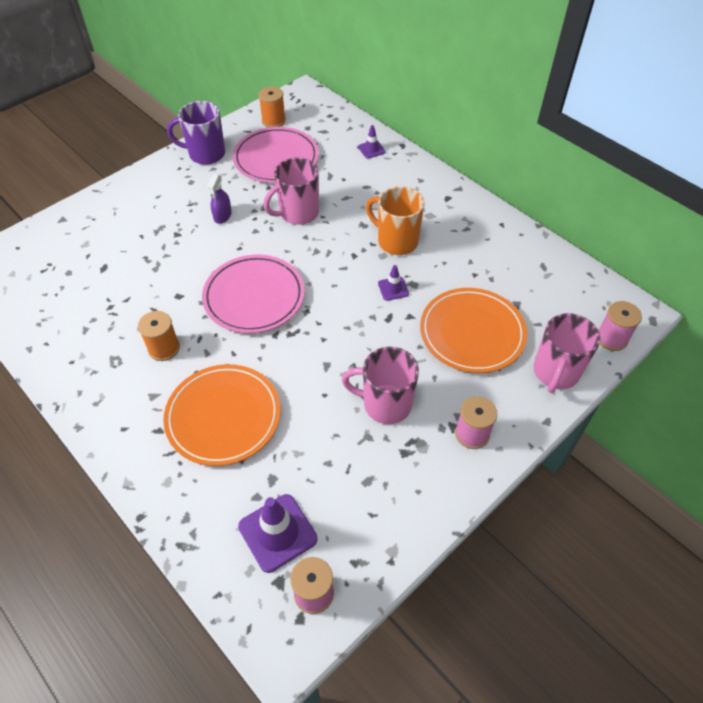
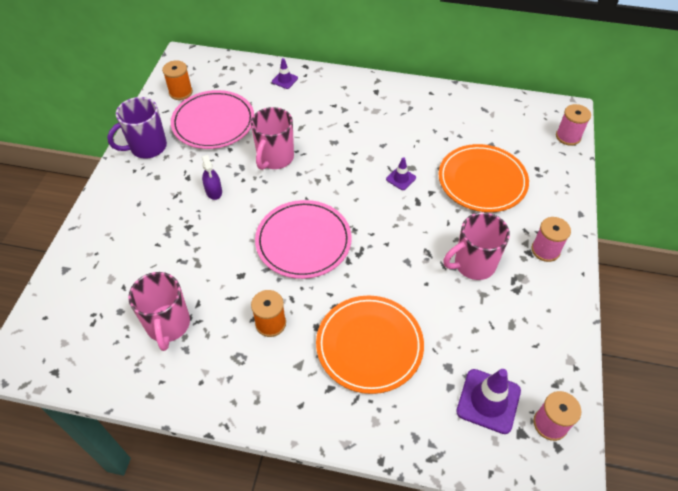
camera: 35 degrees left, 0 degrees up
(396, 241) = (370, 142): orange mug -> none
(555, 372) = (556, 178): pink mug -> pink mug (168, 325)

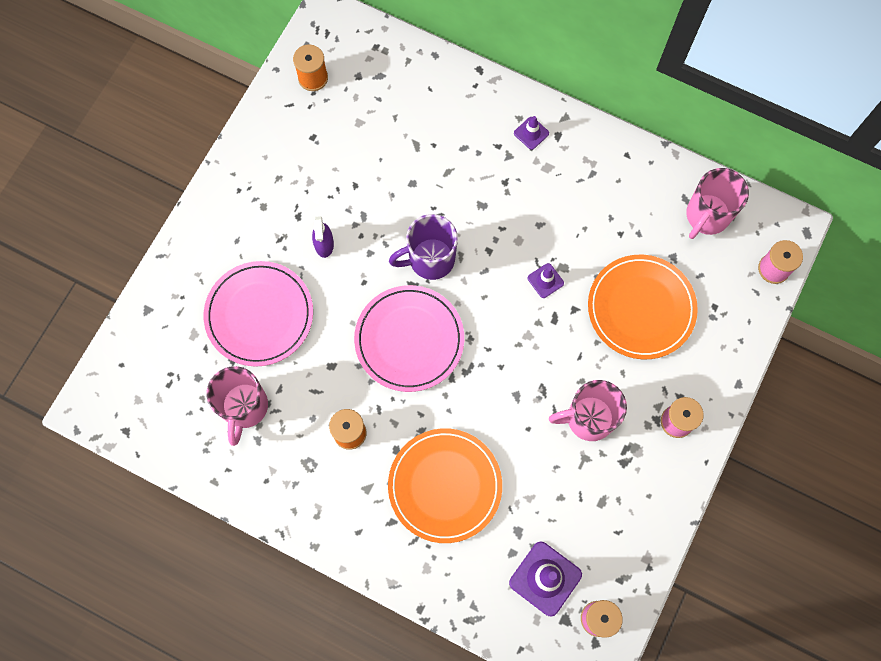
camera: 15 degrees right, 20 degrees up
(147, 147) = (258, 158): purple mug -> purple mug (430, 259)
(213, 122) = (344, 138): pink plate -> pink plate (259, 315)
(275, 158) = (405, 213): pink mug -> pink mug (706, 216)
(285, 80) = (447, 88): purple traffic cone -> purple traffic cone (531, 133)

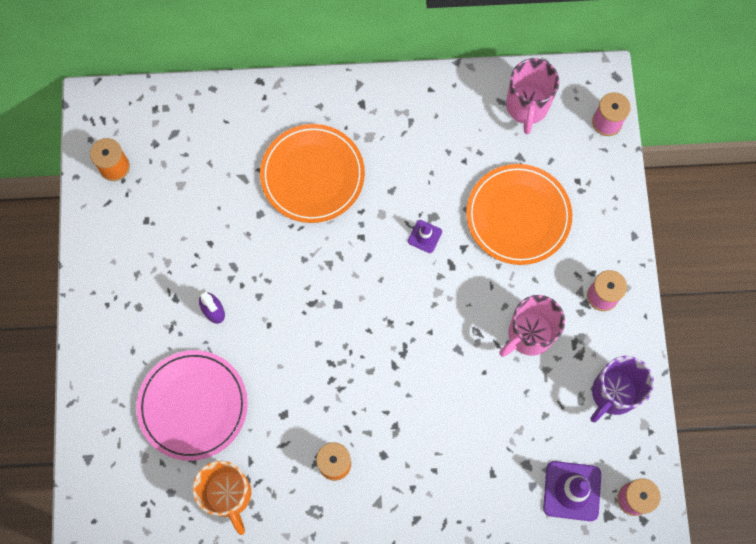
camera: 30 degrees left, 0 degrees up
(244, 407) = (228, 495): pink mug -> orange mug
(409, 339) = (338, 353): pink plate -> none
(430, 259) = (315, 273): purple mug -> purple mug (613, 393)
(445, 486) = (443, 462): orange plate -> orange plate (312, 175)
(531, 133) = (338, 114): purple traffic cone -> none

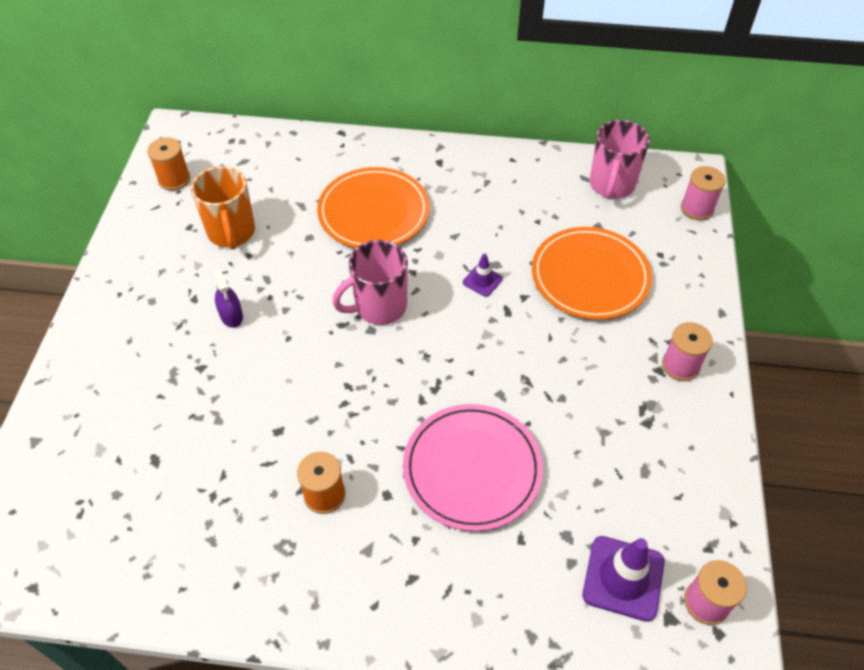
camera: 10 degrees right, 20 degrees down
(193, 406) = (176, 405): pink plate -> pink plate (472, 469)
(228, 495) = (184, 509): orange mug -> orange mug (231, 233)
(529, 335) = (588, 392): pink mug -> pink mug (379, 307)
(613, 393) = (686, 471): purple mug -> none

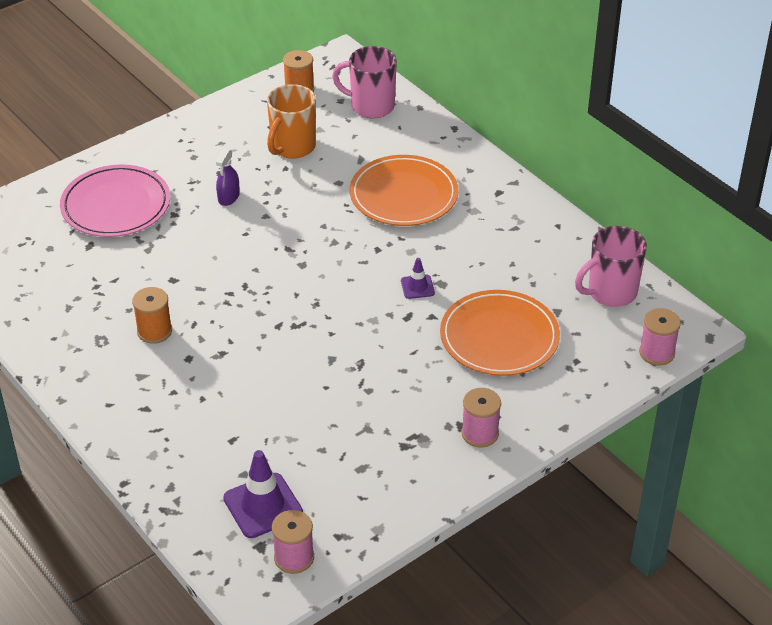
camera: 45 degrees right, 10 degrees down
(379, 307) = (326, 255): pink mug -> pink mug (371, 106)
(472, 469) = (256, 383): pink plate -> pink plate (116, 205)

